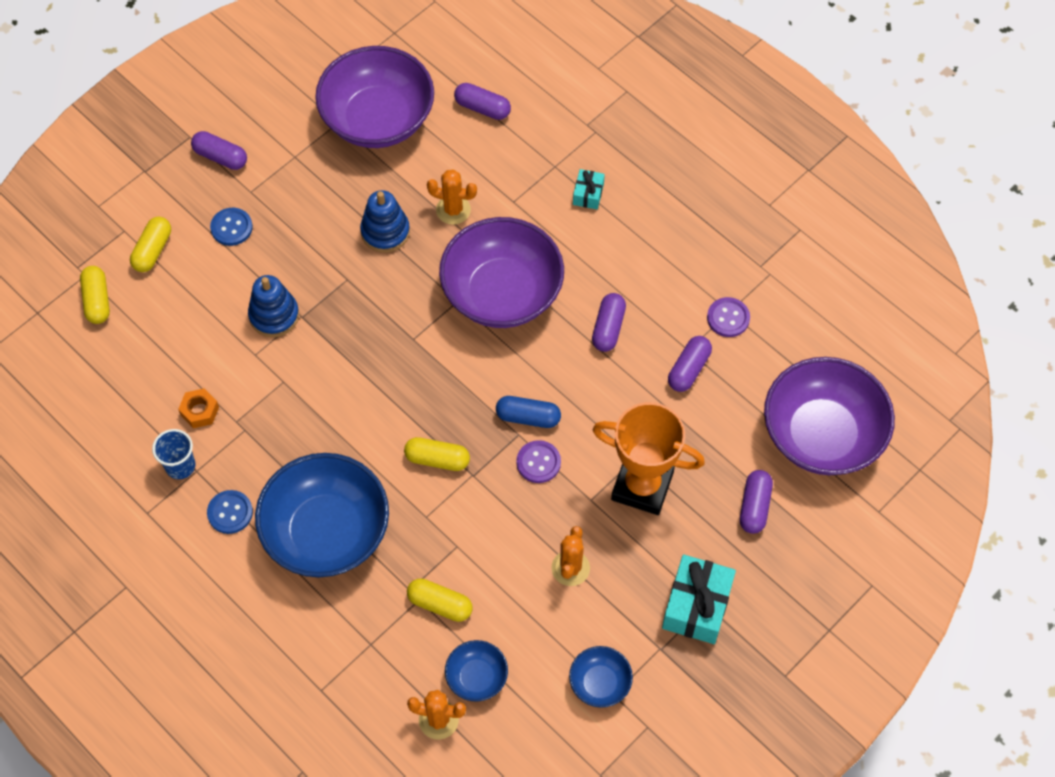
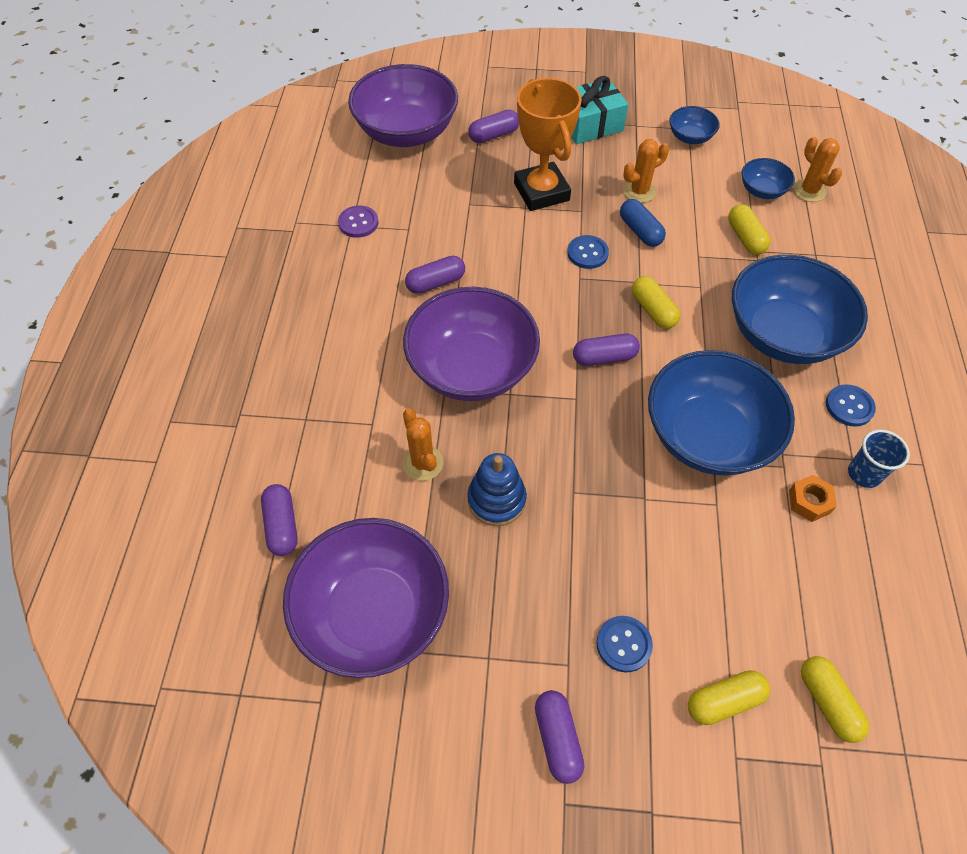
camera: 130 degrees left, 5 degrees down
(97, 300) = (827, 702): yellow capsule -> yellow capsule turned 60 degrees counterclockwise
(274, 315) = (667, 521): blue stacking toy -> none
(303, 396) = (708, 436): none -> blue bowl
(528, 417) = (560, 281): blue capsule -> blue capsule (640, 231)
(538, 462) = (587, 253): purple button -> blue button
(588, 194) = (316, 375): turquoise gift -> none
(688, 369) = (424, 219): purple capsule -> purple capsule (604, 357)

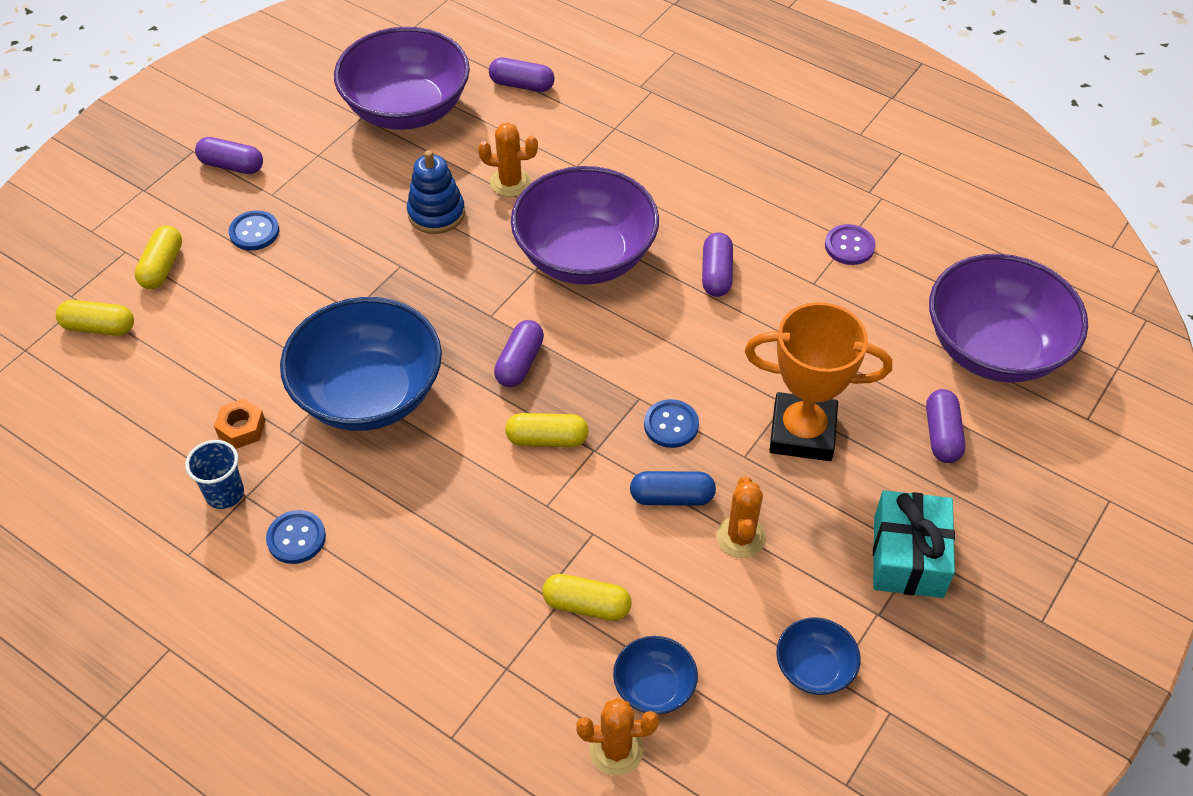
camera: 120 degrees right, 5 degrees down
(783, 334) = (424, 542): blue bowl -> none

